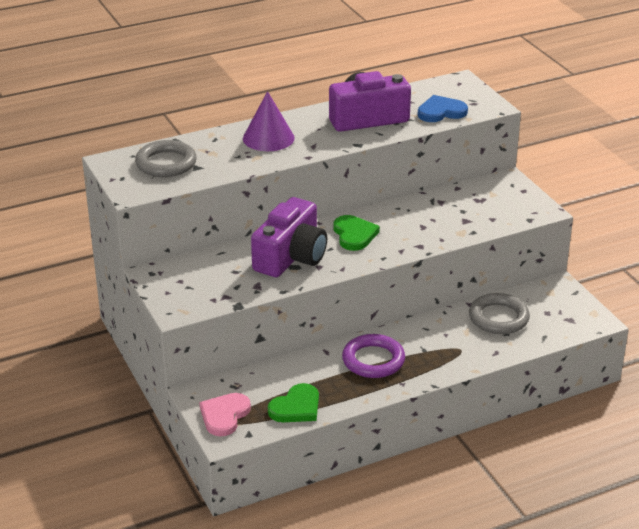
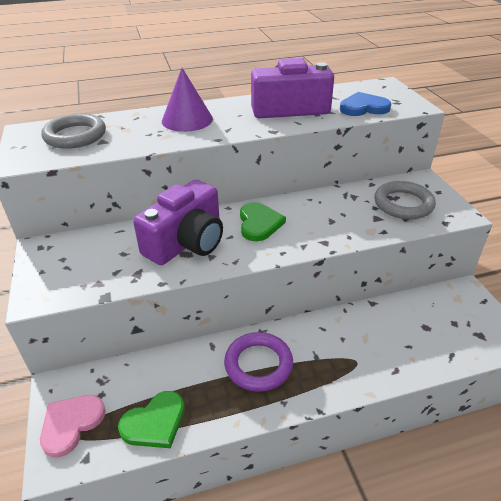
camera: 10 degrees right, 5 degrees up
(498, 318) = (401, 324): grey ring -> grey ring (403, 204)

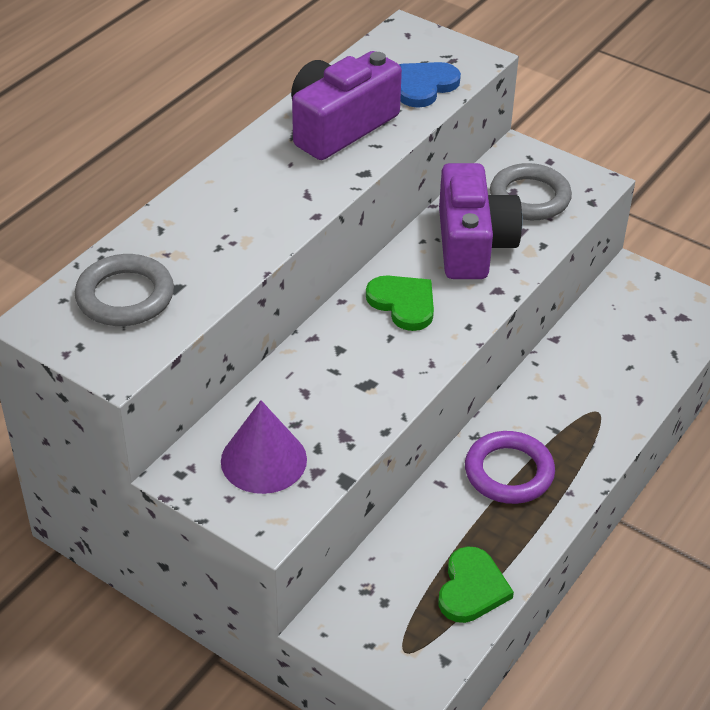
camera: 40 degrees left, 5 degrees up
(71, 424) = (391, 645): pink heart -> none
(187, 120) = (235, 202): purple cone -> purple cone (263, 460)
(187, 242) = (351, 370): purple camera -> purple camera (472, 244)

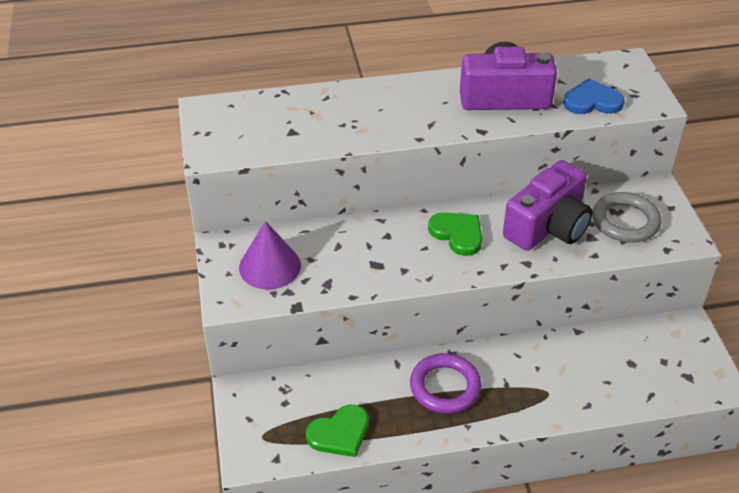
camera: 45 degrees right, 0 degrees up
(125, 296) = (261, 121): grey ring -> none
(403, 303) = (457, 234): green heart -> green heart turned 45 degrees counterclockwise

